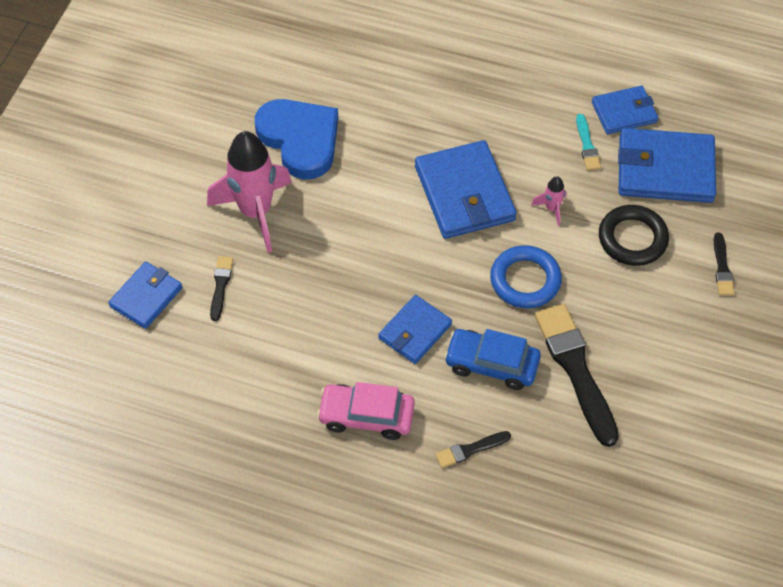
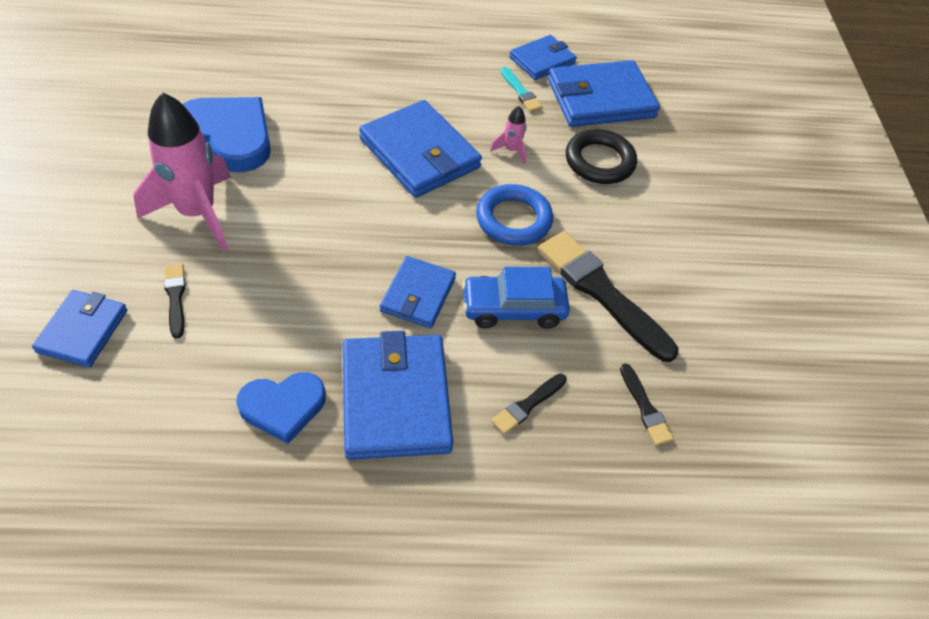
camera: 25 degrees left, 5 degrees down
(278, 399) = (283, 407): none -> blue heart
(366, 416) = (396, 399): pink car -> blue wallet
(722, 268) = (692, 169): black brush -> black brush (645, 408)

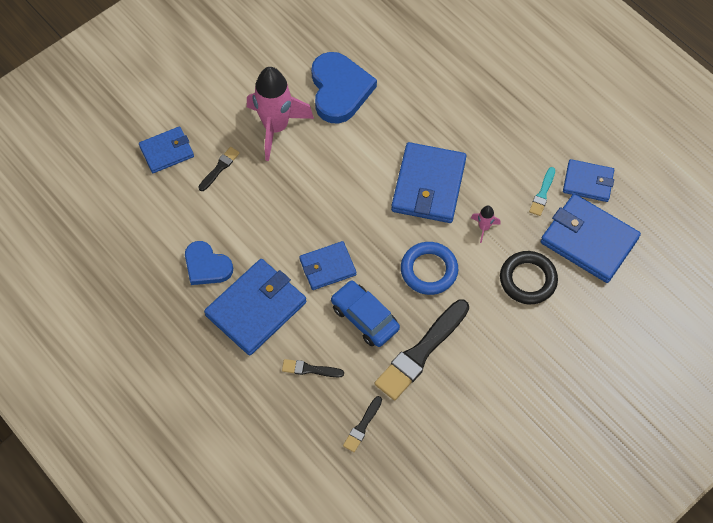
camera: 55 degrees right, 10 degrees up
(601, 292) = (421, 352): black brush -> black brush turned 150 degrees counterclockwise

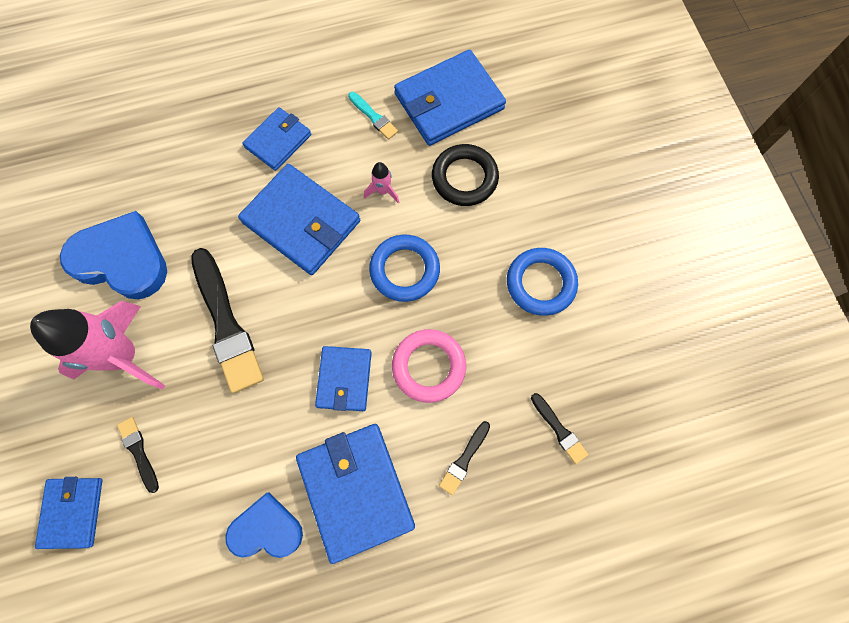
camera: 65 degrees left, 10 degrees up
(207, 266) = (266, 529): blue heart -> blue heart turned 150 degrees counterclockwise
(364, 318) = (429, 366): blue car -> pink ring
(421, 352) = (498, 324): black brush -> black brush (226, 324)
(470, 369) = (540, 283): none -> blue ring
(588, 182) = (384, 71): blue wallet -> blue wallet (278, 141)

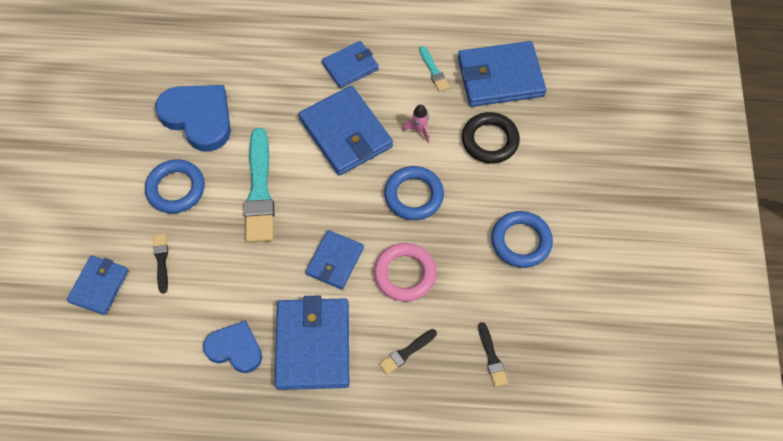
camera: 20 degrees right, 10 degrees down
(125, 356) = (176, 189): pink rocket -> blue ring
(226, 324) = (259, 191): black brush -> turquoise brush

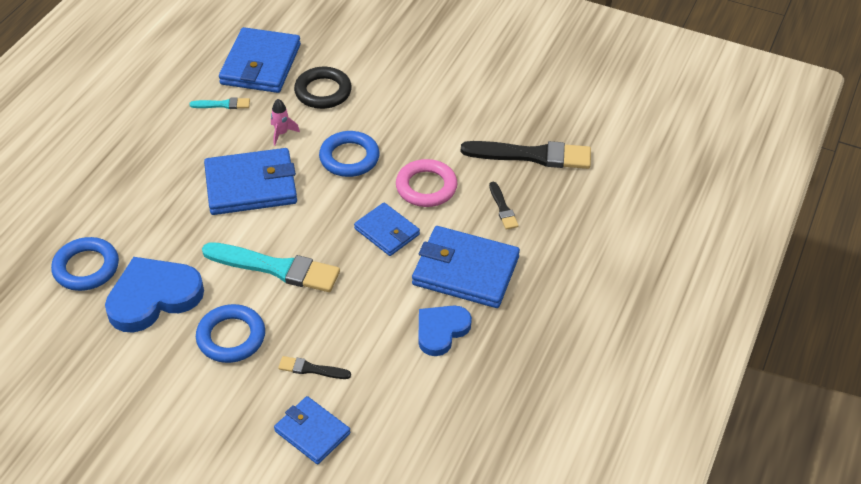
camera: 70 degrees left, 15 degrees down
(350, 66) = (175, 161): blue wallet -> none
(492, 357) = (532, 155): black brush -> black brush, size x2.10
(521, 241) = (434, 104): blue ring -> blue ring (86, 268)

